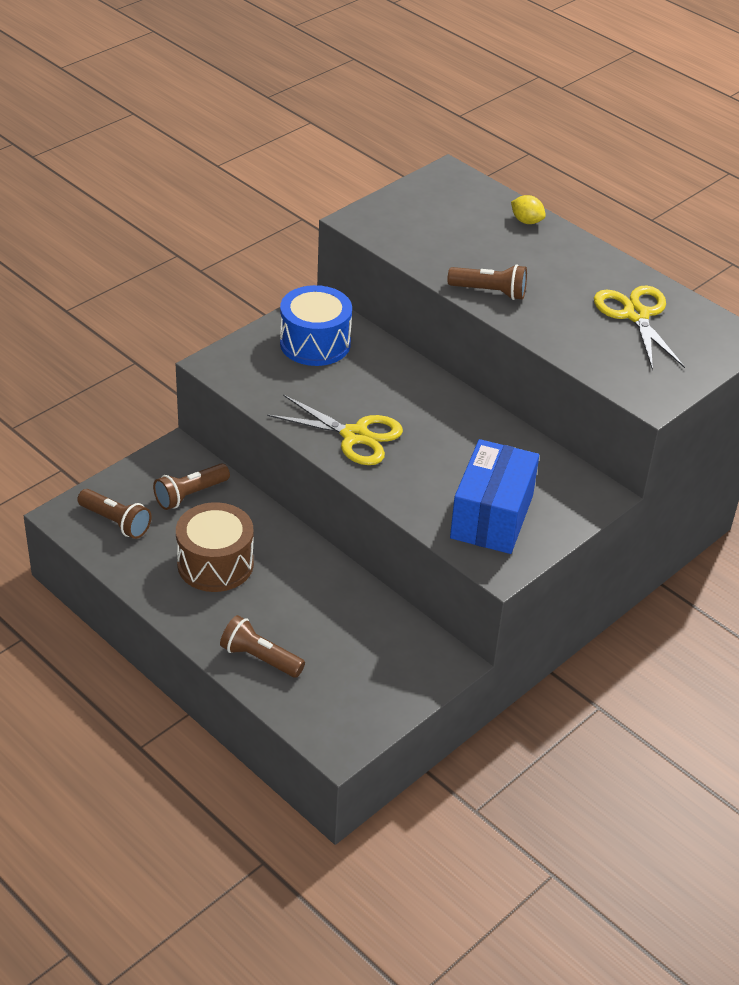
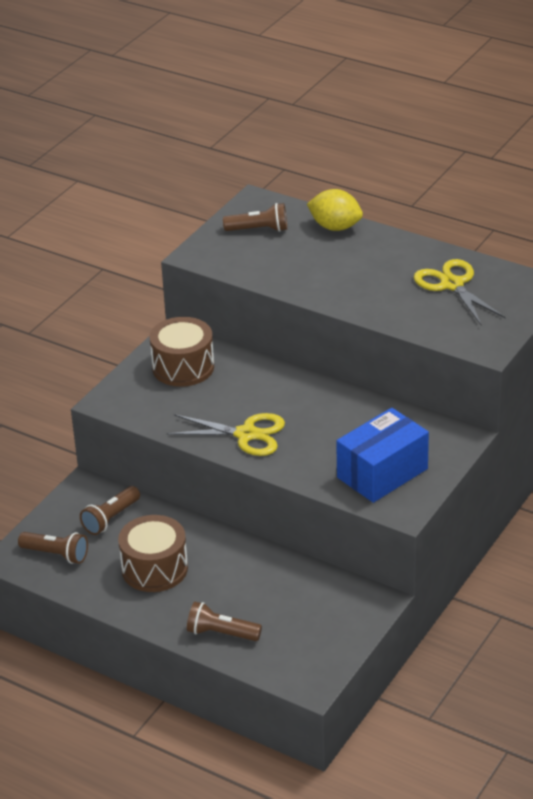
camera: 10 degrees left, 5 degrees down
(315, 343) = (183, 367): blue drum -> brown drum
(489, 292) = (327, 291): brown flashlight -> brown flashlight (259, 230)
(492, 517) = (382, 473): blue box -> blue box turned 45 degrees clockwise
(526, 221) = (335, 227): yellow lemon -> yellow lemon, size x1.70

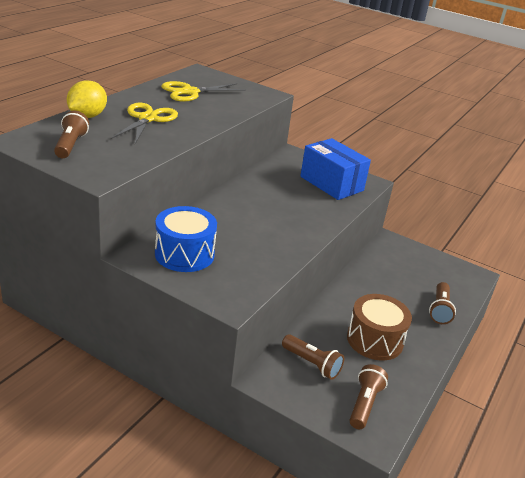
camera: 95 degrees left, 5 degrees down
(183, 367) = (184, 254): brown drum -> blue drum
(246, 434) = (286, 231): yellow scissors -> yellow scissors (147, 119)

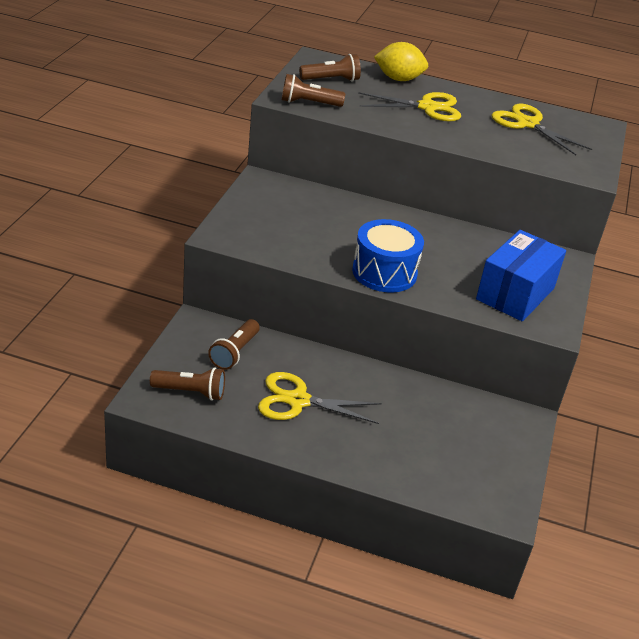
camera: 75 degrees right, 5 degrees up
(184, 254) = (282, 204): blue drum -> blue drum (384, 272)
(374, 340) = (298, 400): brown drum -> yellow scissors
(439, 310) = (393, 464): brown flashlight -> brown flashlight (309, 103)

